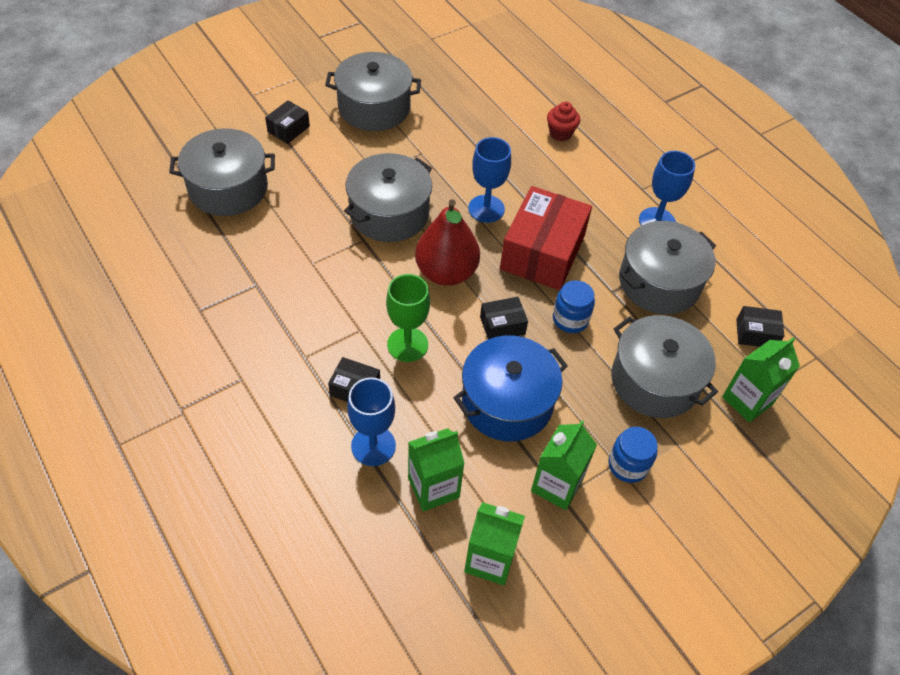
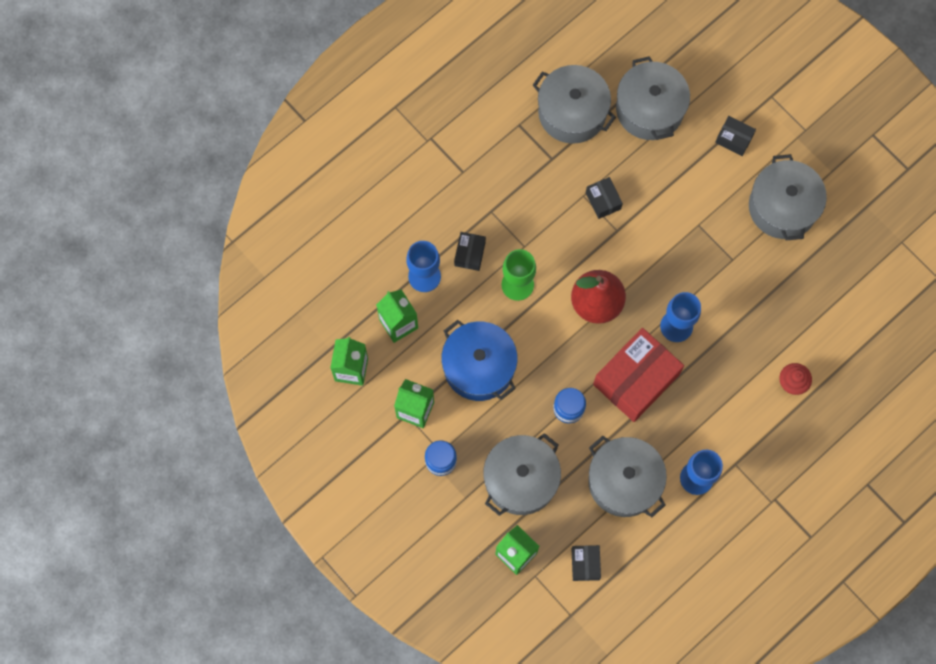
camera: 85 degrees right, 20 degrees up
(389, 213) = (652, 245): grey pot -> grey pot (572, 112)
(502, 325) = (551, 355): black box -> black box (603, 201)
(542, 252) = (636, 379): red box -> red box turned 60 degrees counterclockwise

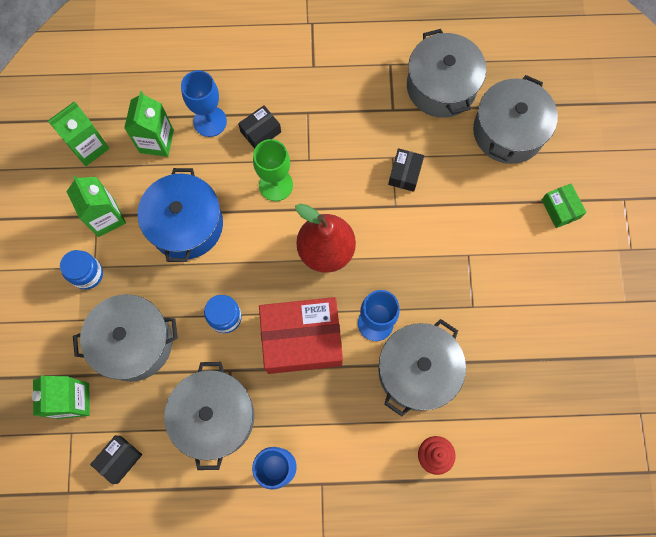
camera: 40 degrees right, 0 degrees up
(734, 139) = (560, 209): black box -> green box
(782, 207) = (555, 297): grey pot -> grey pot (417, 371)

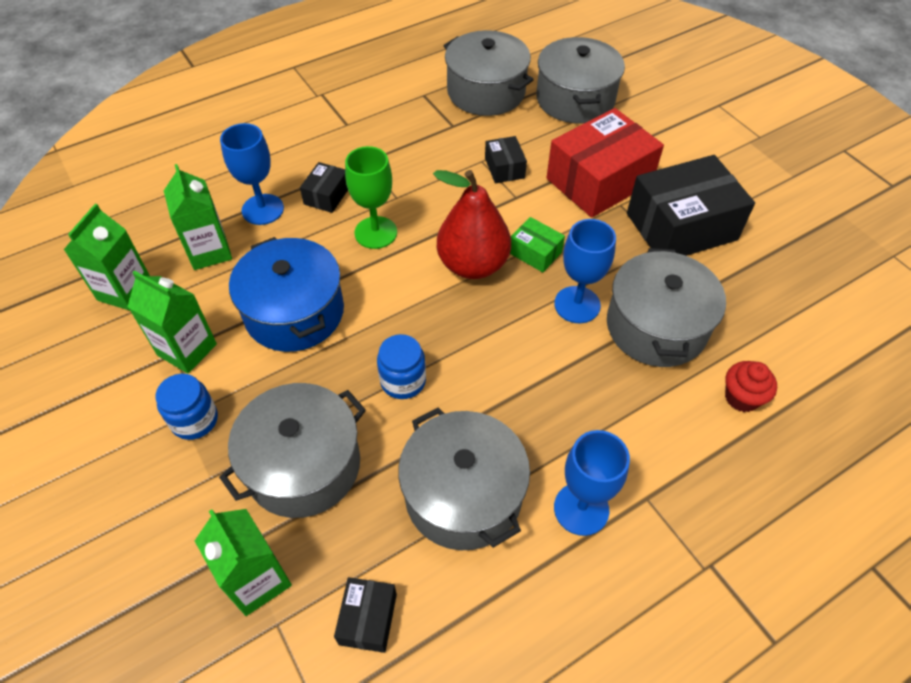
camera: 30 degrees left, 20 degrees down
(302, 339) = (509, 359): red box -> red box (599, 180)
(499, 300) = (681, 227): none -> black box
(560, 209) = (672, 134): green box -> green box (535, 253)

